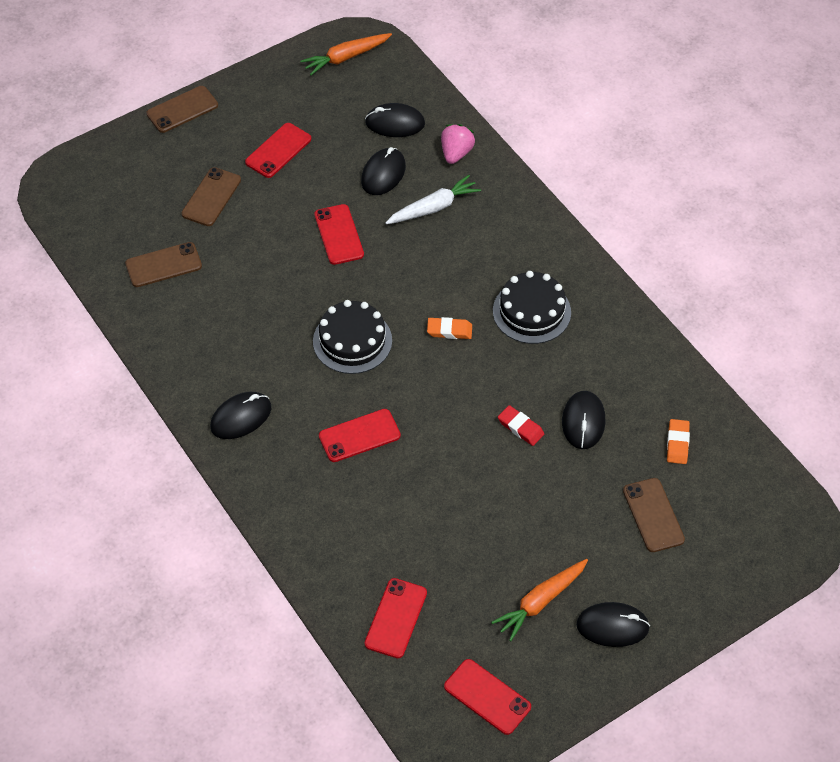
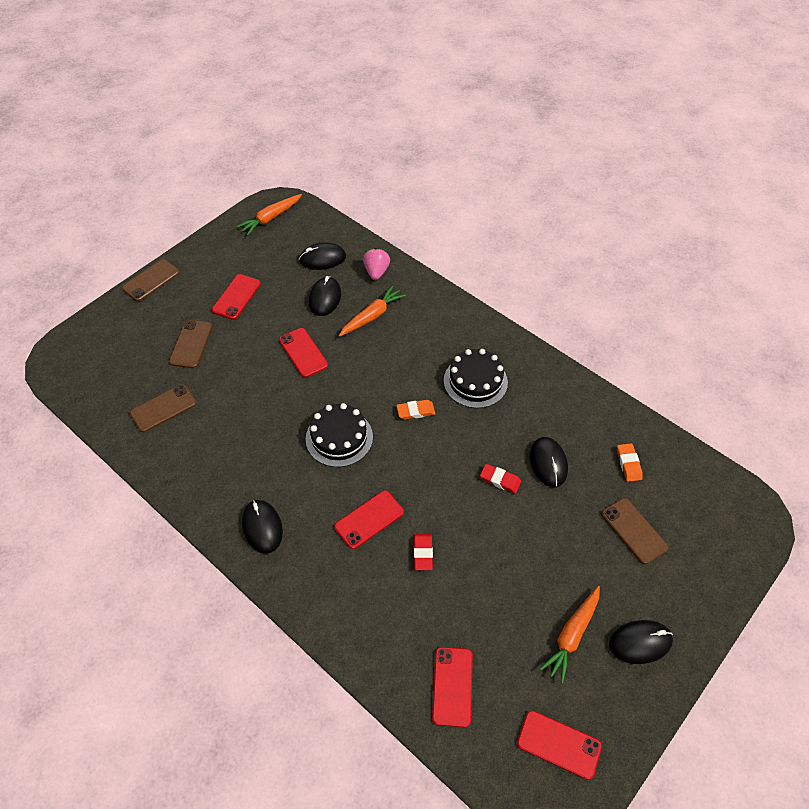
camera: 15 degrees left, 0 degrees up
(241, 417) = (262, 527): black mouse -> black mouse turned 60 degrees counterclockwise
(407, 483) = (423, 553): none -> red eraser
(433, 208) = (372, 316): white carrot -> orange carrot

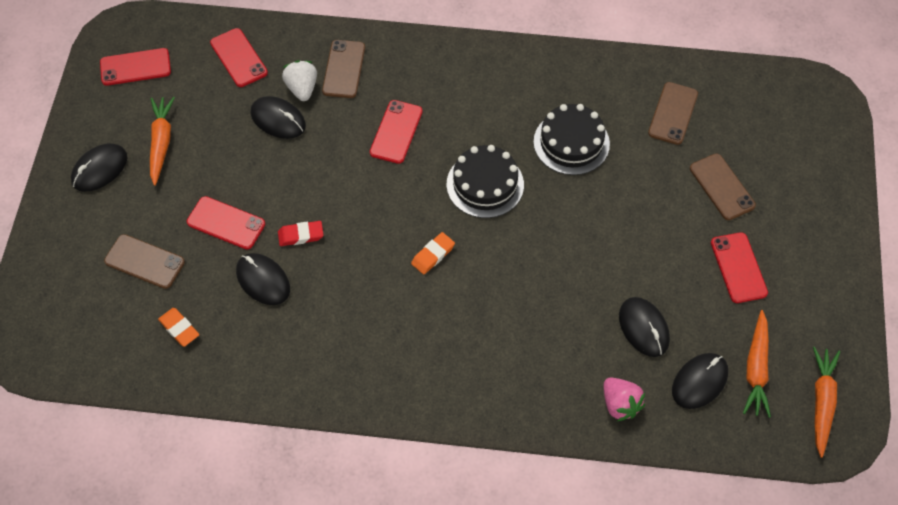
camera: 145 degrees right, 5 degrees up
(151, 280) = (849, 229): brown phone -> brown phone (344, 69)
(262, 527) = (481, 74): black mouse -> black mouse (278, 119)
(303, 352) = (602, 248): red phone -> red phone (226, 223)
(372, 316) = (571, 338): orange carrot -> orange carrot (756, 369)
(416, 612) = (302, 88): none -> white strawberry
(423, 553) = (328, 133): red eraser -> none
(475, 381) = (395, 327): black cake -> black cake (571, 143)

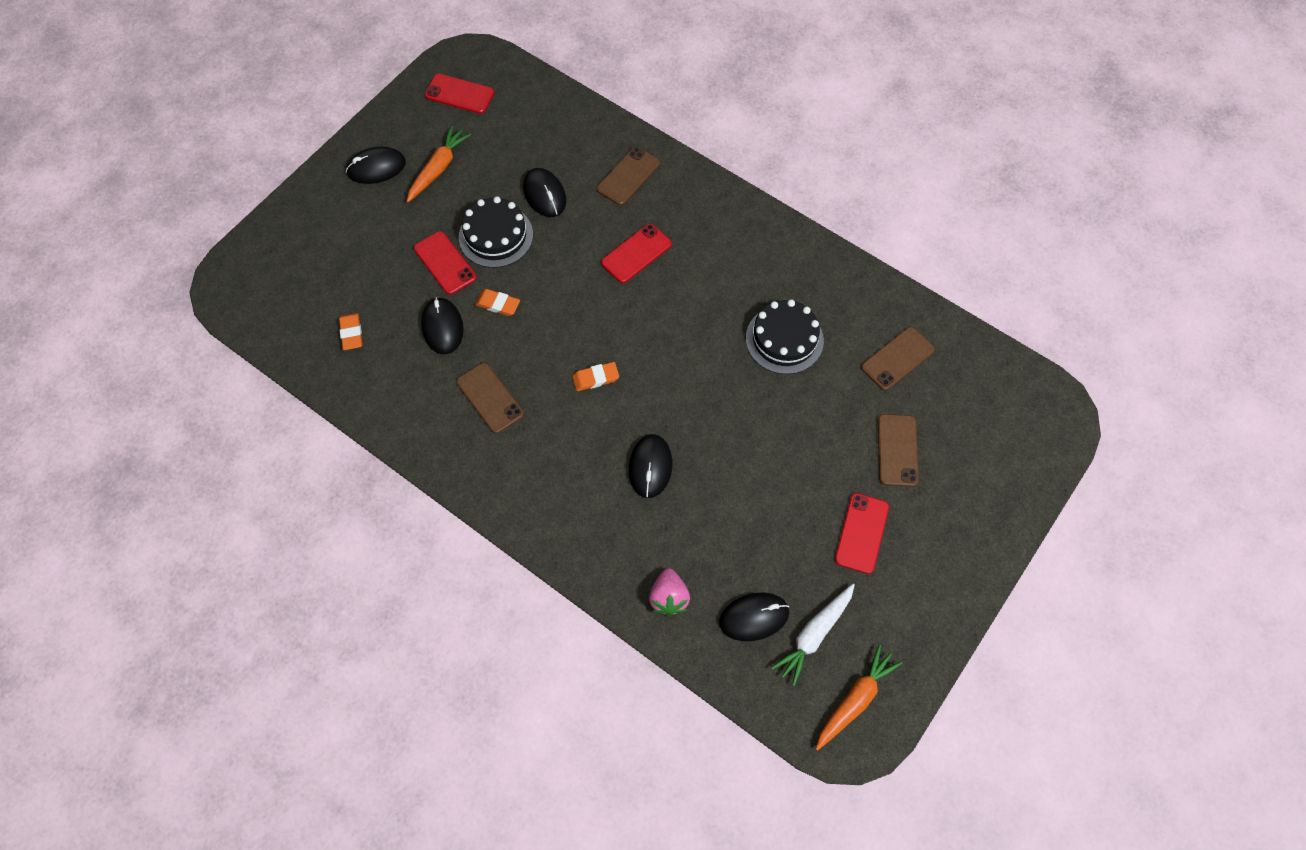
camera: 30 degrees right, 5 degrees up
(144, 262) = (361, 263): brown phone -> brown phone (490, 398)
(238, 58) = (547, 125): red phone -> none
(301, 235) = (498, 304): red eraser -> orange eraser
(302, 88) = (582, 176): white strawberry -> none
(485, 184) = (682, 338): black cake -> black cake (496, 236)
(643, 328) = (736, 541): black mouse -> black mouse (650, 467)
(756, 369) = (814, 634): orange carrot -> white carrot

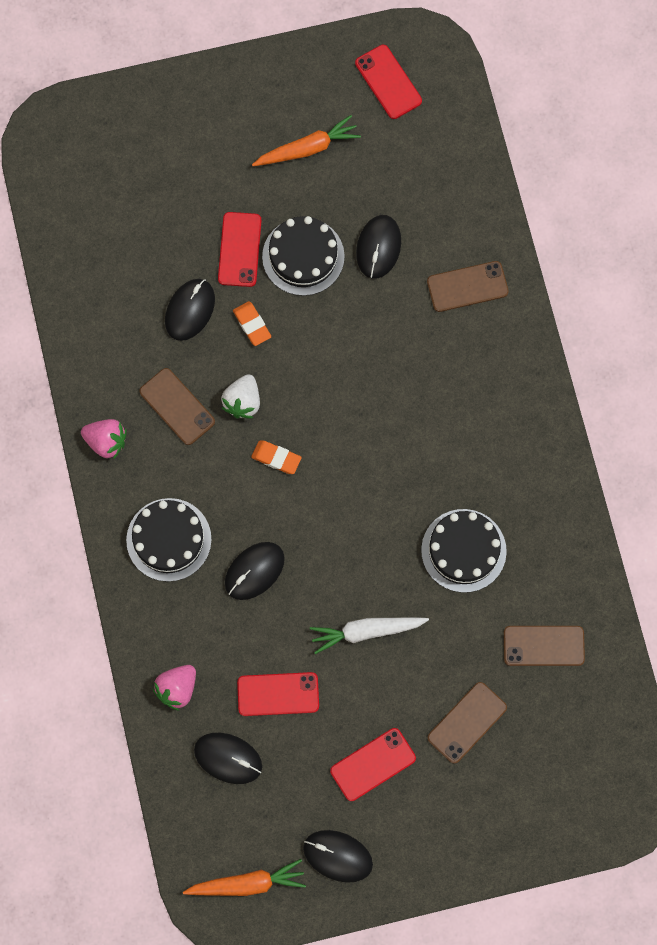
camera: 40 degrees right, 10 degrees up
(351, 333) = (112, 257): orange eraser -> none
(376, 168) = (255, 106): black mouse -> black mouse (337, 856)
(456, 462) = (106, 442): none -> pink strawberry
(490, 398) = (177, 406): brown phone -> brown phone turned 45 degrees counterclockwise
(537, 359) = (242, 402): none -> white strawberry
(565, 494) = (169, 539): none -> black cake
(636, 253) = (408, 369): red phone -> red phone (278, 694)
(814, 634) = (262, 810): white carrot -> white carrot (366, 631)

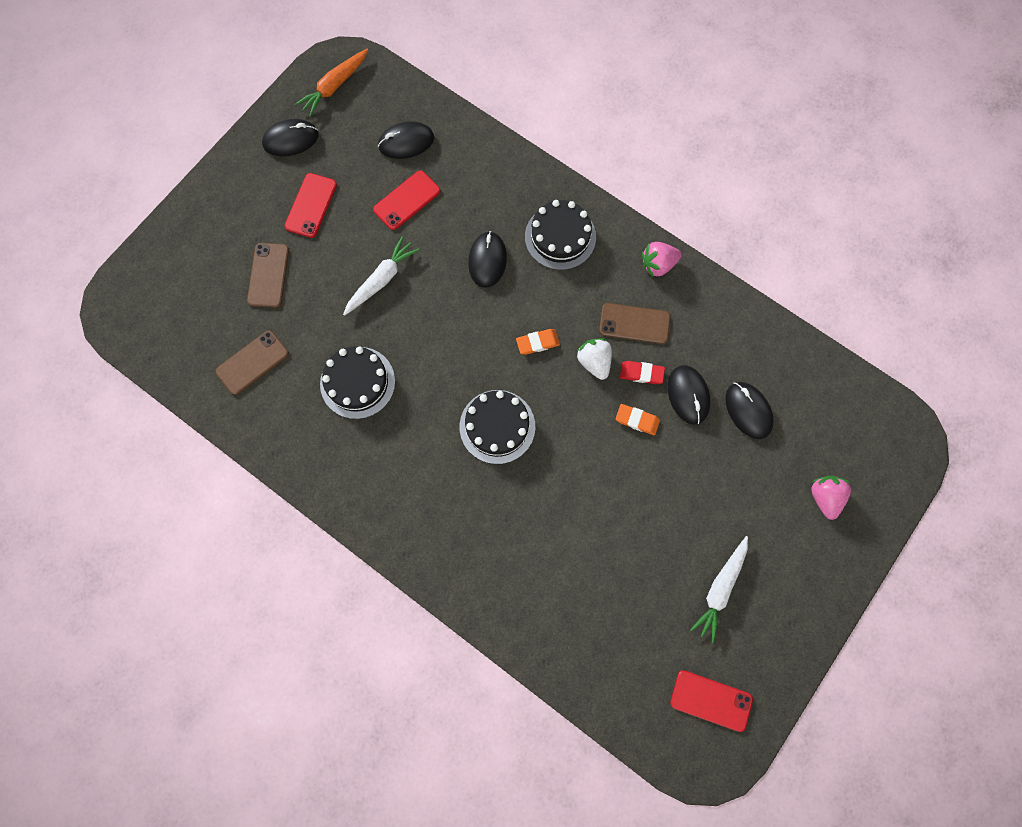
camera: 140 degrees right, 0 degrees up
(177, 689) = (473, 156): pink strawberry -> pink strawberry (824, 497)
(211, 359) = (641, 373): none -> red eraser
(239, 249) = (696, 467): red phone -> none
(303, 256) = (647, 500): black cake -> black cake (497, 426)
(307, 148) = (720, 588): orange carrot -> white carrot
(378, 247) = (600, 554): black mouse -> black mouse (748, 411)
(467, 287) = (509, 578): brown phone -> none

